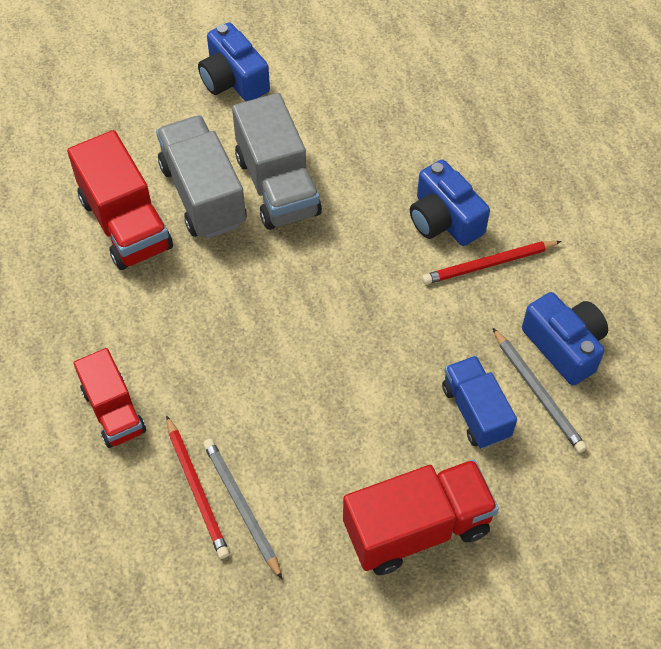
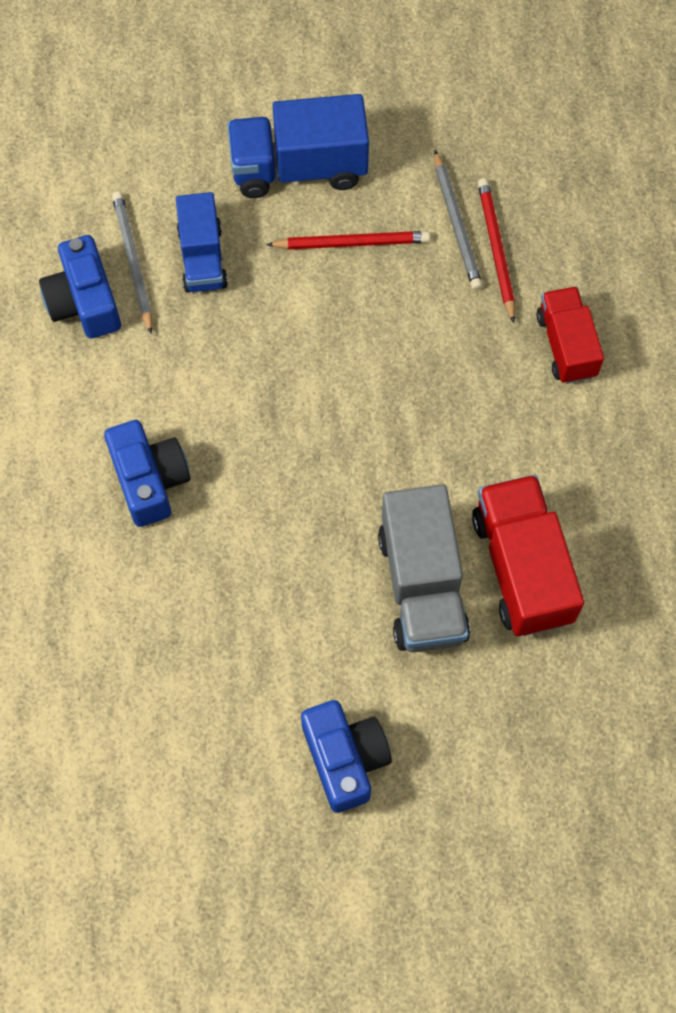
camera: 165 degrees left, 10 degrees up
(278, 186) = (329, 575): grey truck -> none
(417, 528) = (299, 168): red truck -> blue truck
(489, 264) = (123, 412): red pencil -> red pencil (352, 242)

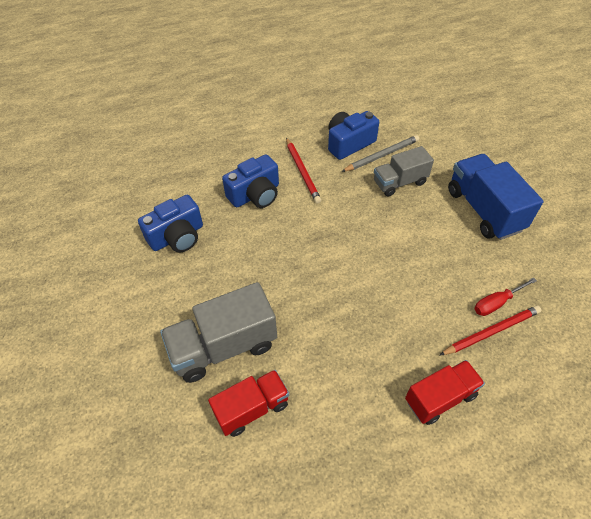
camera: 75 degrees right, 15 degrees down
(203, 258) = (399, 182): blue truck -> grey truck
(345, 758) = (98, 331): blue camera -> blue camera (177, 236)
(352, 242) = (449, 248): red pencil -> red pencil (302, 171)
(457, 224) = (497, 303): grey pencil -> red screwdriver
(521, 568) = (252, 408): red truck -> red truck, size x0.65

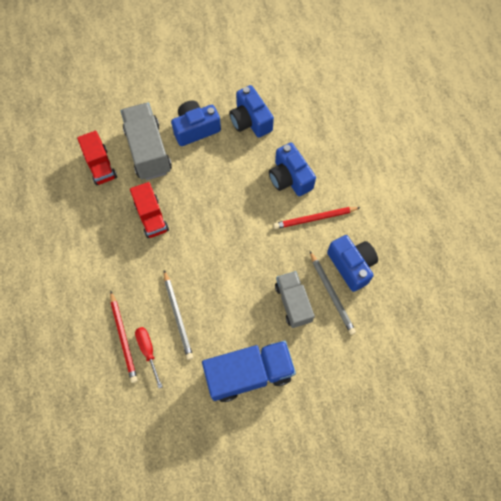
camera: 95 degrees right, 15 degrees up
(188, 293) = (196, 129): none -> blue camera
(440, 398) = (81, 284): red truck -> red truck (152, 217)
(445, 279) = (178, 316): none -> grey pencil

